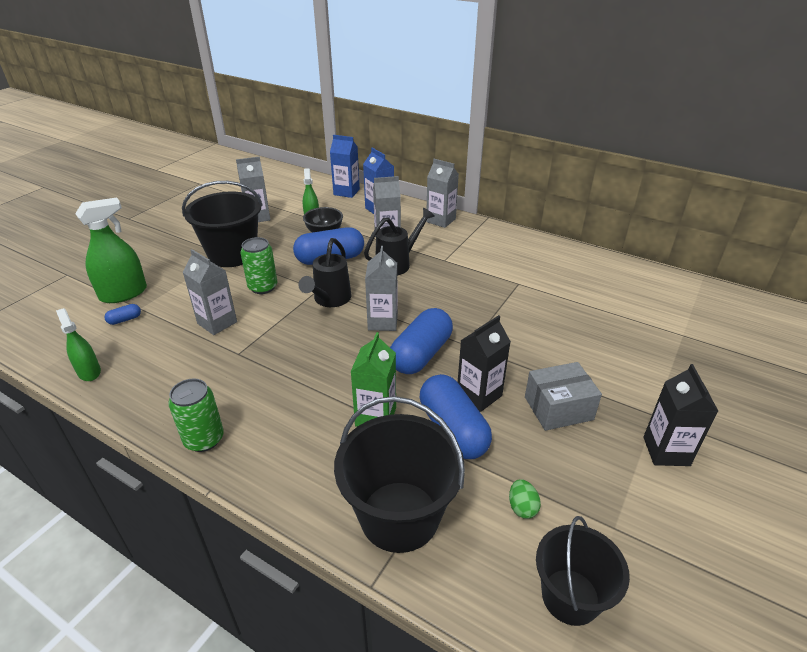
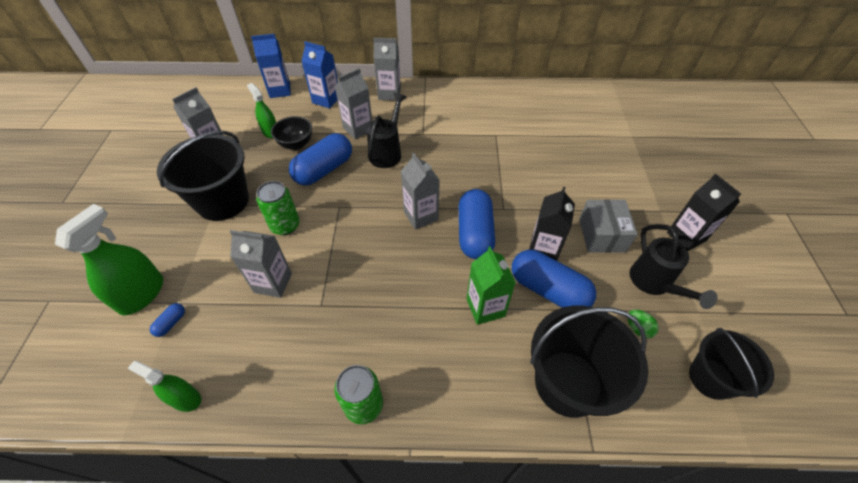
camera: 30 degrees left, 15 degrees up
(330, 300) = (358, 213): black watering can -> black watering can (654, 283)
(558, 408) = (601, 235): grey box -> grey box turned 45 degrees counterclockwise

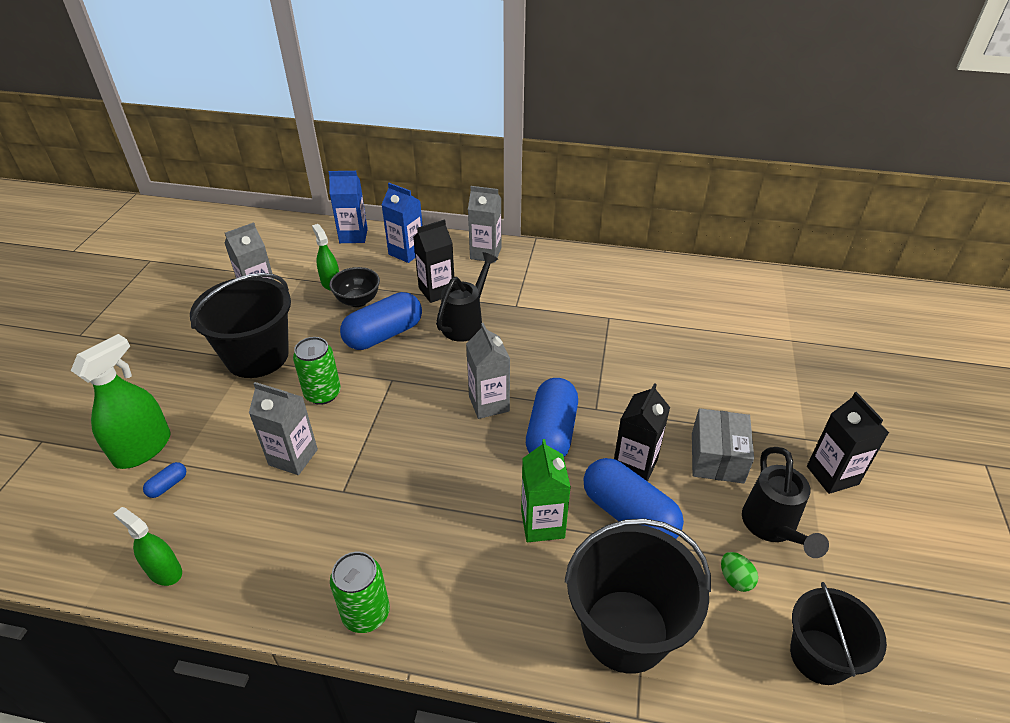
camera: 10 degrees right, 10 degrees down
(358, 129) = (437, 291): grey carton -> black carton

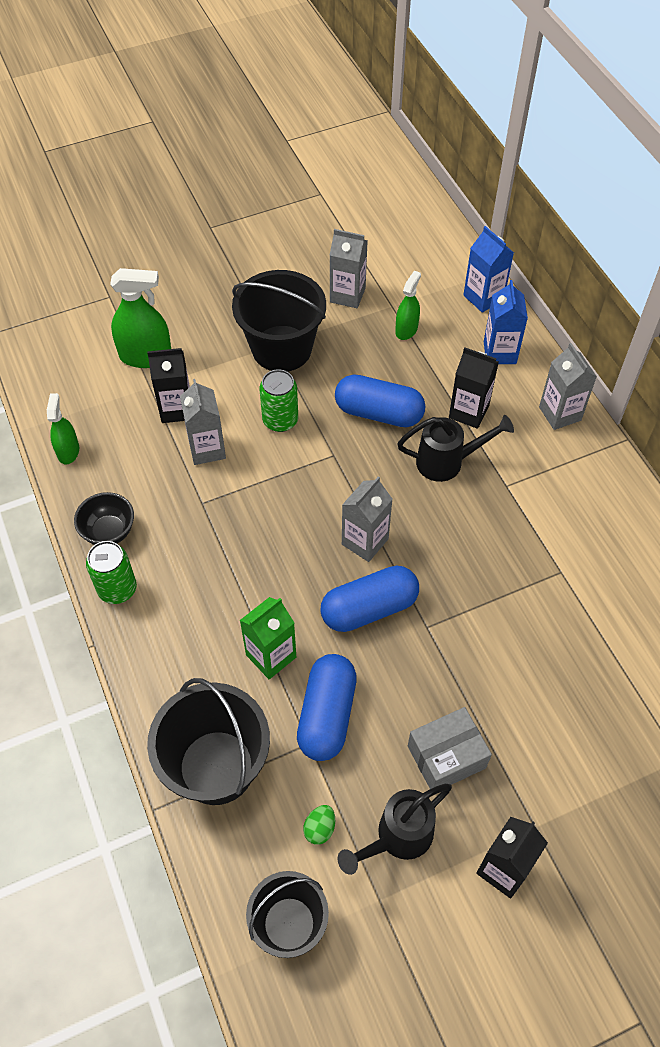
camera: 55 degrees right, 15 degrees up
(168, 485) = (129, 396): blue capsule -> none
(358, 301) = (402, 365): black bowl -> black bowl (109, 532)
(634, 465) = (383, 693): black carton -> black carton (176, 409)

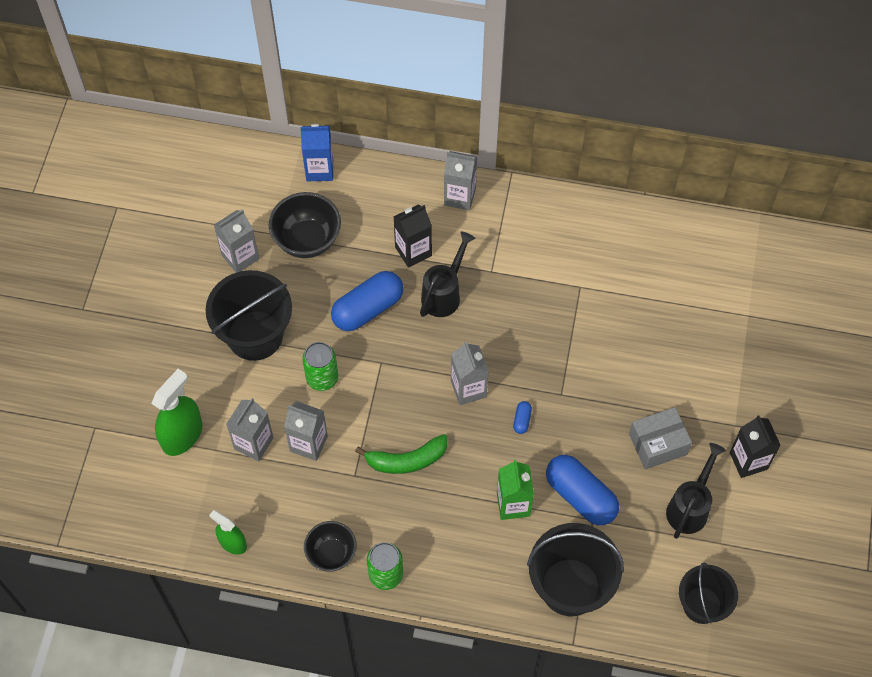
camera: 55 degrees left, 5 degrees up
(176, 409) = (253, 443): black carton -> grey carton
(249, 535) = (406, 460): none -> green banana
(320, 828) = (654, 549): green egg -> none
(369, 608) = (522, 420): blue capsule -> blue capsule, size x0.41
(397, 837) = (690, 507): black watering can -> black watering can turned 150 degrees counterclockwise
(406, 330) = (307, 240): green spray bottle -> black bowl
(446, 757) = (658, 444): grey box -> grey box turned 60 degrees clockwise
(499, 352) = (378, 195): blue carton -> none

